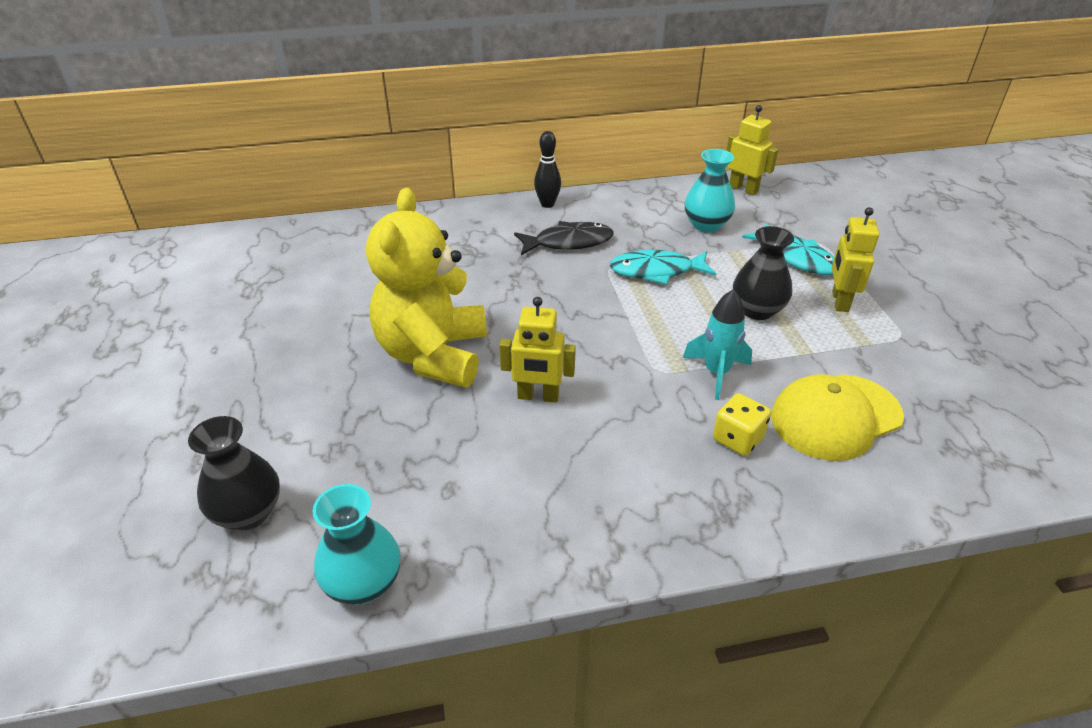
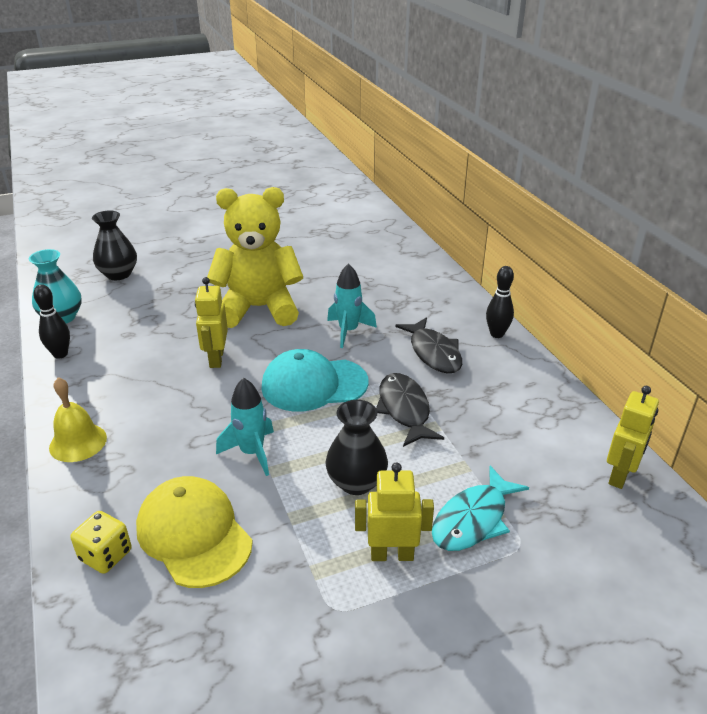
camera: 80 degrees right, 5 degrees down
(479, 571) = (60, 354): none -> black bowling pin
(512, 290) = (348, 331): none -> turquoise rocket
(607, 322) = (314, 384): none -> turquoise cap
(656, 271) = (404, 410): turquoise fish -> black fish
(694, 526) = (78, 442): none -> yellow bell
(706, 225) = (513, 443): turquoise vase -> none
(737, 439) = (167, 466): yellow dice -> yellow dice (105, 555)

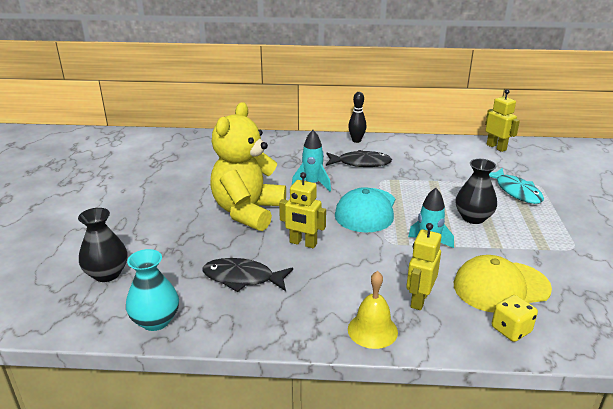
camera: 65 degrees left, 5 degrees down
(60, 354) = (225, 328): black bowling pin -> none
(392, 554) = (536, 221): yellow robot -> yellow robot (419, 300)
(404, 410) = (412, 186): black fish -> black fish (242, 278)

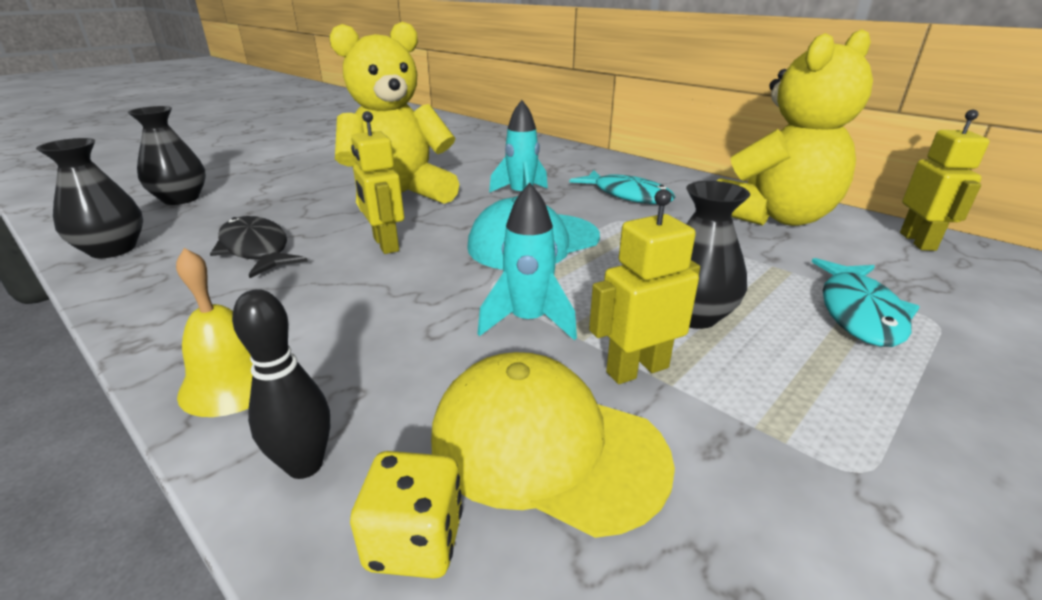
camera: 40 degrees right, 0 degrees up
(155, 321) = (113, 249): turquoise vase -> black vase
(356, 140) = (667, 174): black bowling pin -> black bowling pin (305, 465)
(361, 163) = (628, 195): black fish -> turquoise fish
(419, 300) = (374, 381): yellow robot -> yellow robot (637, 369)
(436, 153) = (774, 217): none -> yellow teddy bear

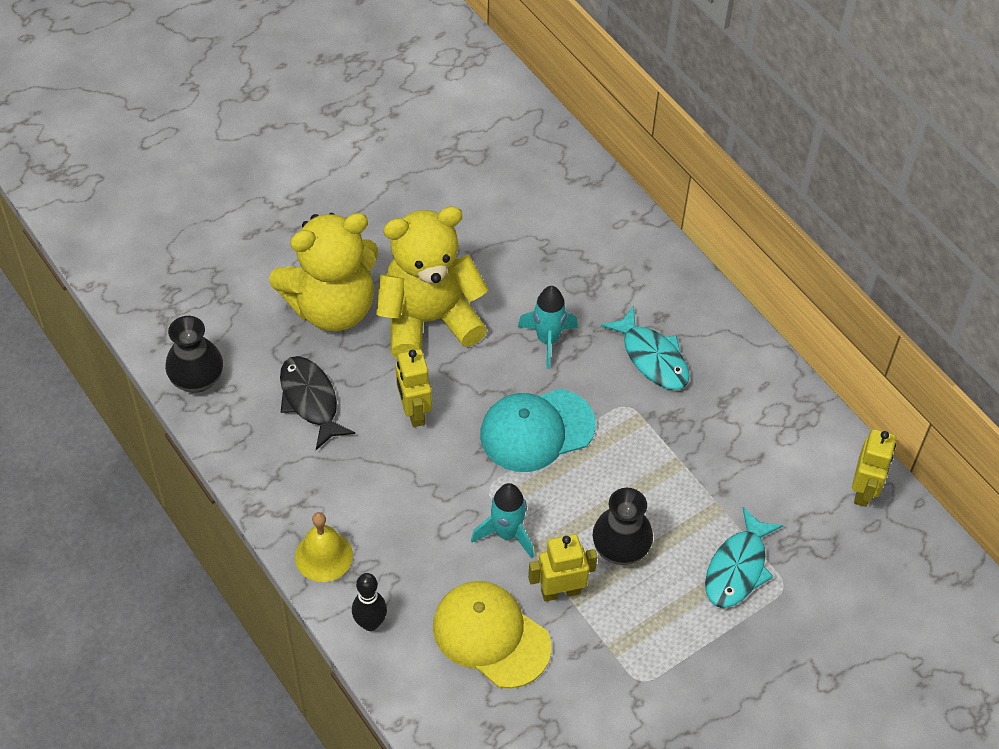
camera: 10 degrees right, 25 degrees up
(181, 199) = (224, 288): black vase -> none
(415, 541) = (421, 673): yellow dice -> none
(774, 217) = (768, 427): yellow teddy bear -> yellow teddy bear (332, 307)

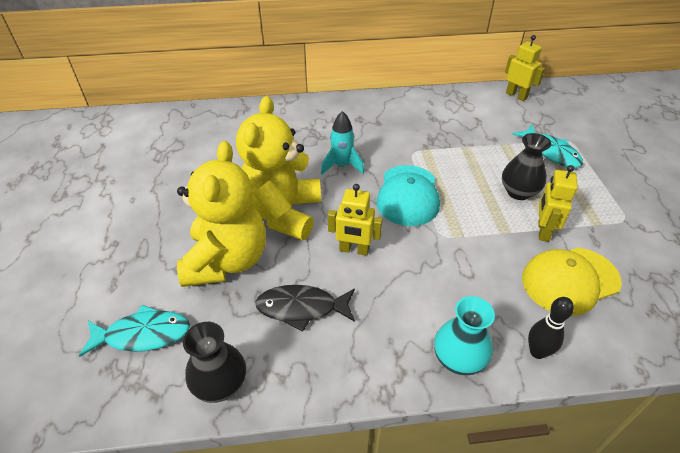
camera: 60 degrees left, 10 degrees down
(323, 556) = (458, 359): yellow bell -> turquoise vase
(507, 533) = (484, 240): turquoise rocket -> none
(652, 357) = (385, 131): turquoise fish -> turquoise fish (143, 334)

